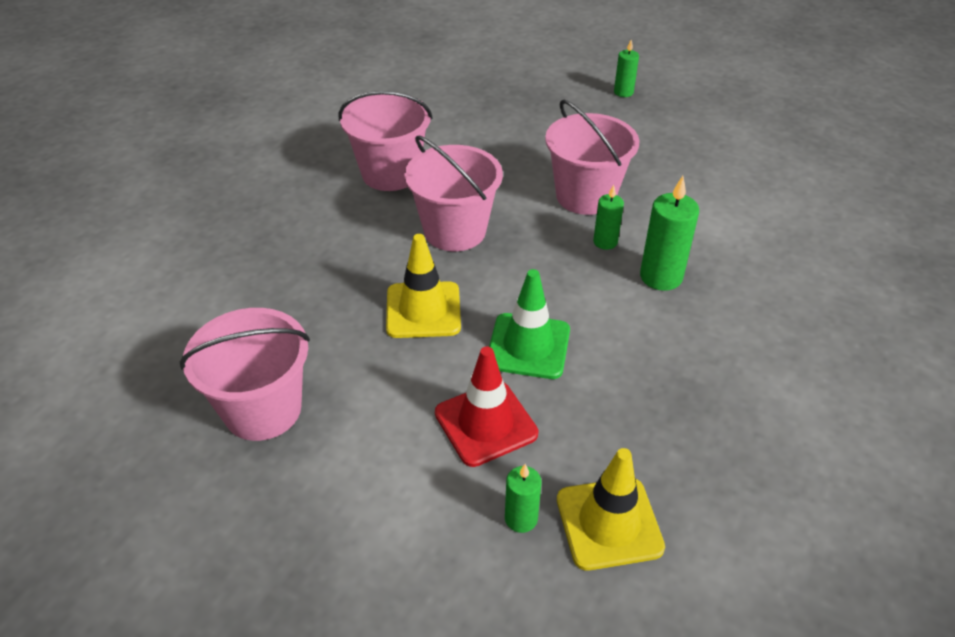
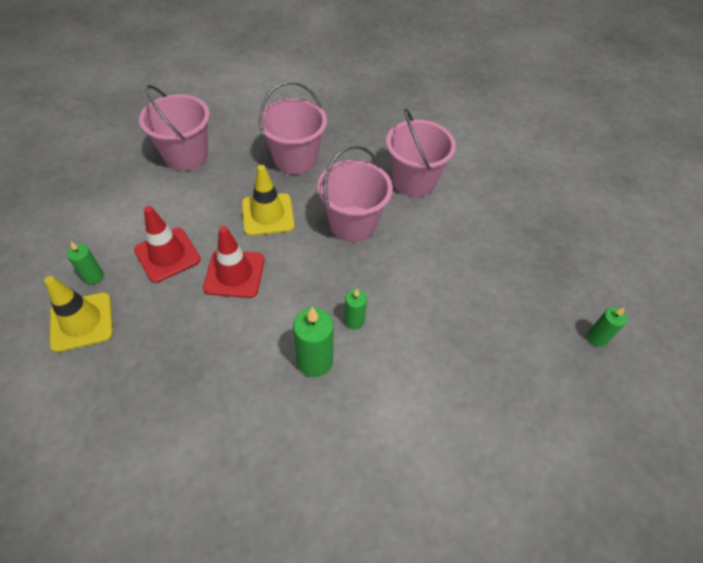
camera: 80 degrees right, 10 degrees up
(528, 346) = (234, 274): green traffic cone -> red traffic cone
(585, 196) = (413, 306): pink bucket -> pink bucket (295, 159)

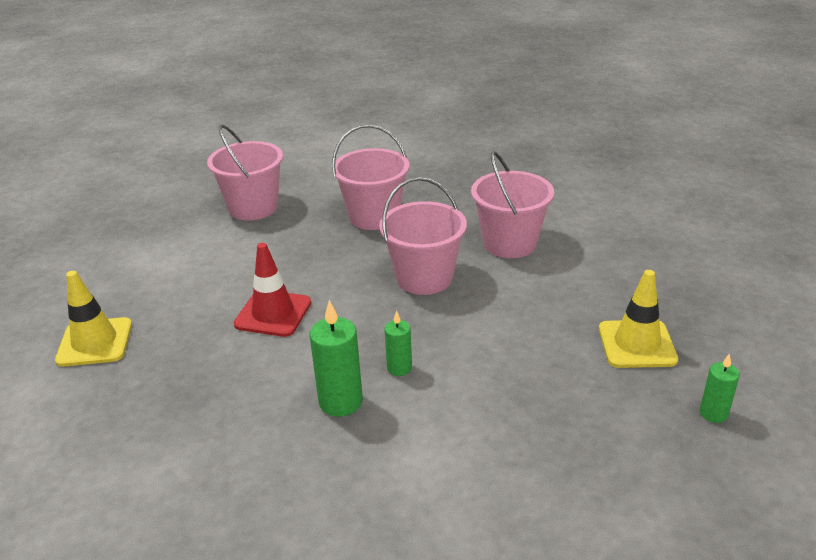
camera: 15 degrees right, 20 degrees down
(93, 276) = (120, 304): green candle -> none
(167, 255) = (205, 291): red traffic cone -> none
(268, 215) = (327, 263): yellow traffic cone -> yellow traffic cone (637, 344)

